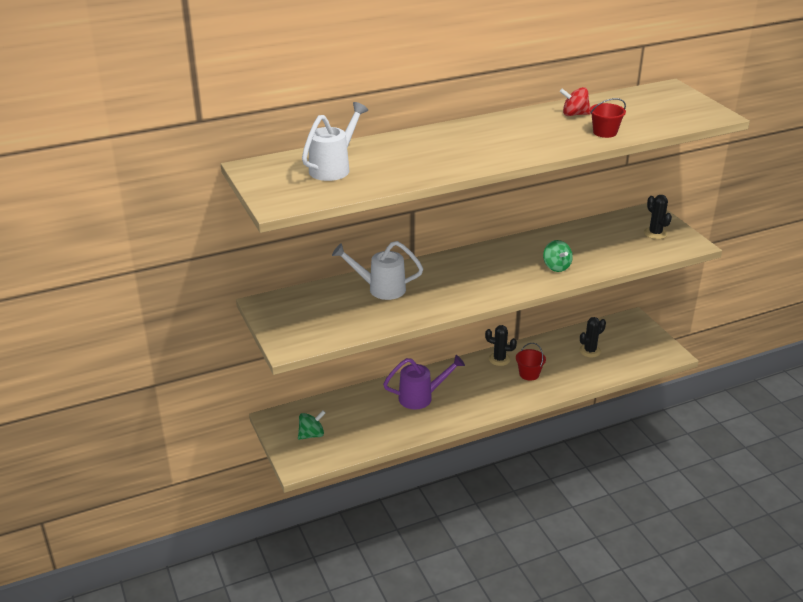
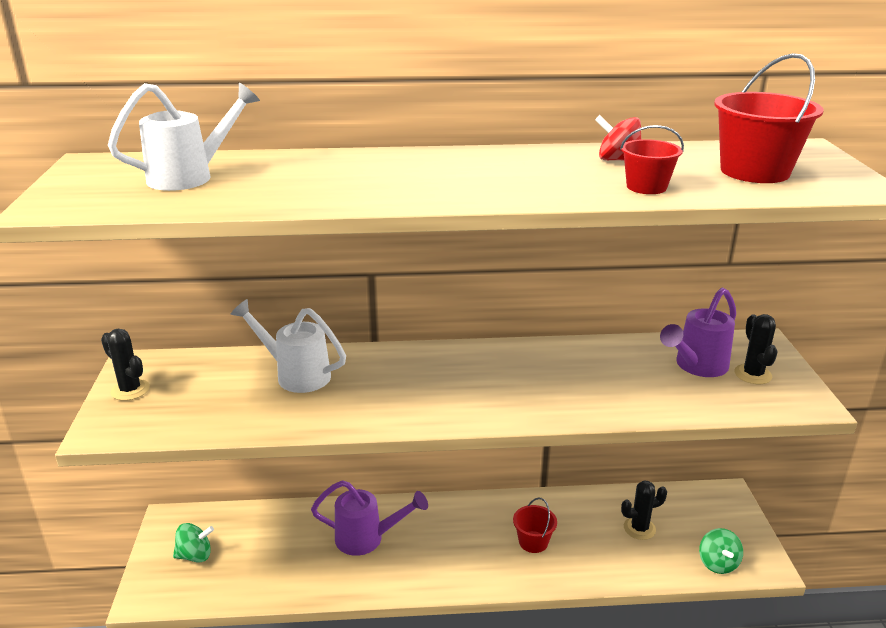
camera: 20 degrees right, 5 degrees down
(499, 359) = (504, 509): black cactus -> black cactus (130, 390)
(556, 267) = (566, 394): green spinning top -> green spinning top (717, 563)
(621, 235) = (696, 367): none -> purple watering can
(654, 111) = (754, 171): none -> red bucket

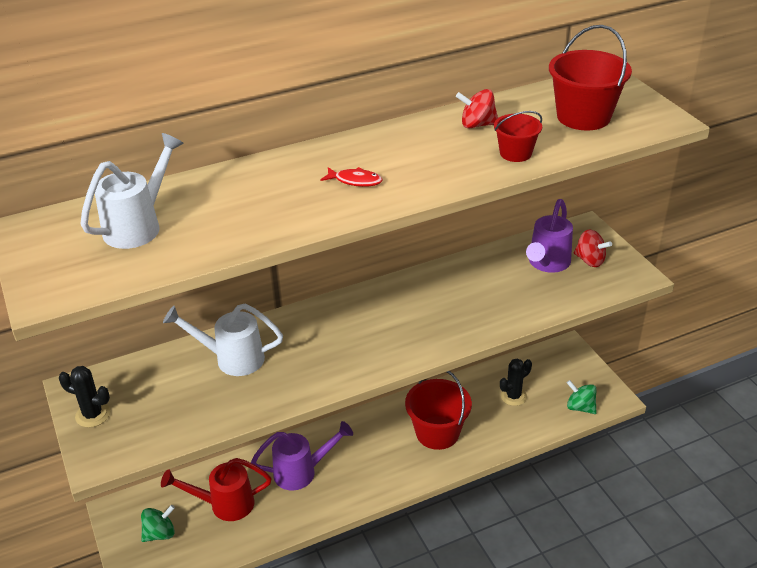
camera: 20 degrees left, 10 degrees up
(272, 547) = (224, 504): none -> red watering can
(441, 180) = (355, 181): none -> red fish
(533, 542) = (437, 433): red bucket -> red bucket, size x1.77
(717, 563) = (580, 407): green spinning top -> green spinning top turned 150 degrees clockwise
(753, 374) = (590, 260): black cactus -> red spinning top

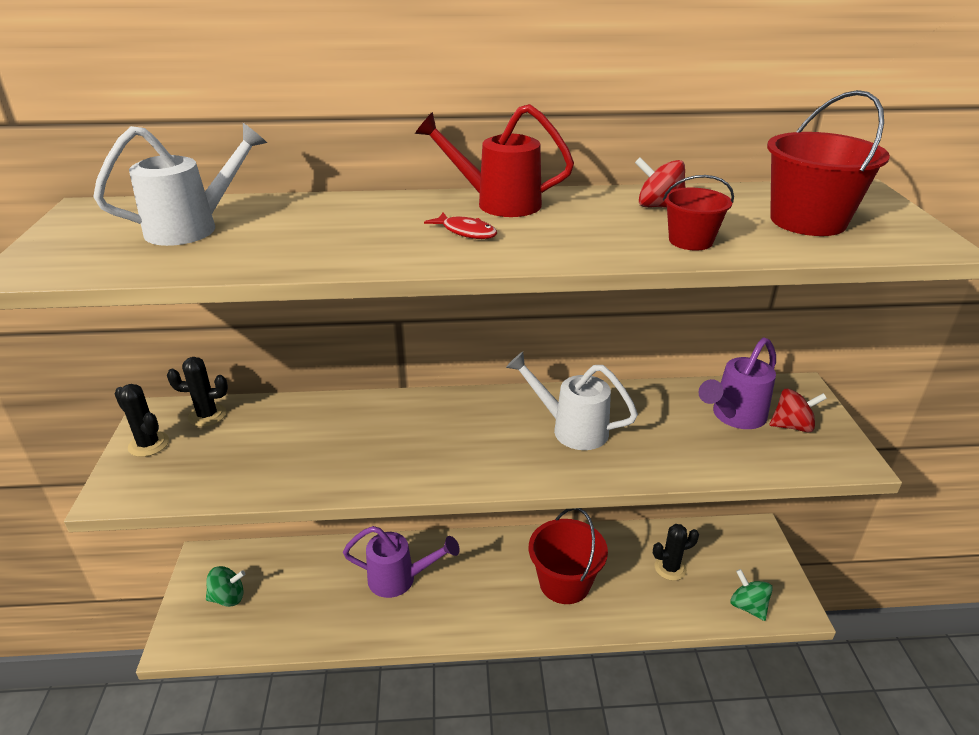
camera: 20 degrees right, 5 degrees down
(125, 377) = (207, 415): none -> black cactus
(224, 504) = (305, 588): red watering can -> red watering can (497, 203)
(231, 358) = (320, 426): white watering can -> white watering can (570, 429)
(590, 260) = (792, 426): red spinning top -> red spinning top turned 60 degrees counterclockwise

